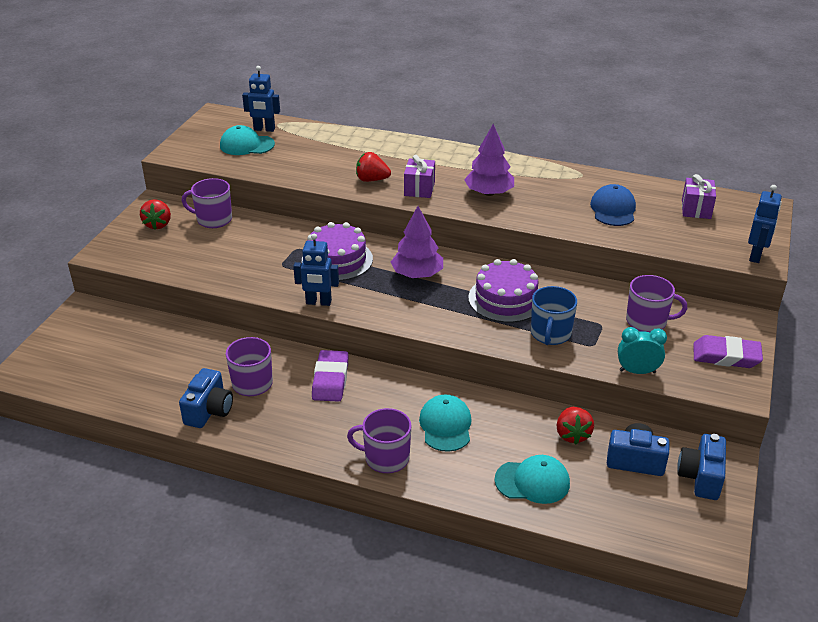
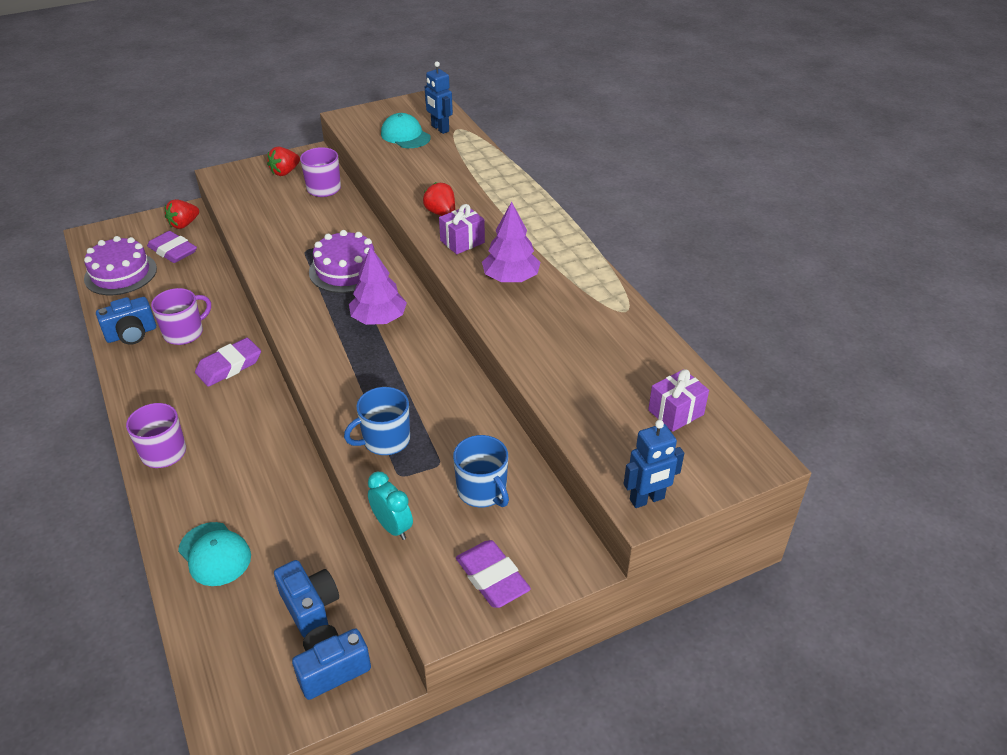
camera: 45 degrees right, 5 degrees up
(128, 339) = (173, 251): none -> purple eraser
(318, 302) = (277, 295): blue robot -> none
(445, 425) = (237, 460): turquoise cap -> none
(505, 299) = (406, 385): purple cake -> purple cake (120, 274)
(572, 435) = (304, 543): red strawberry -> red strawberry (184, 224)
(613, 209) = (592, 360): blue cap -> none
(647, 321) = (482, 491): purple mug -> blue mug

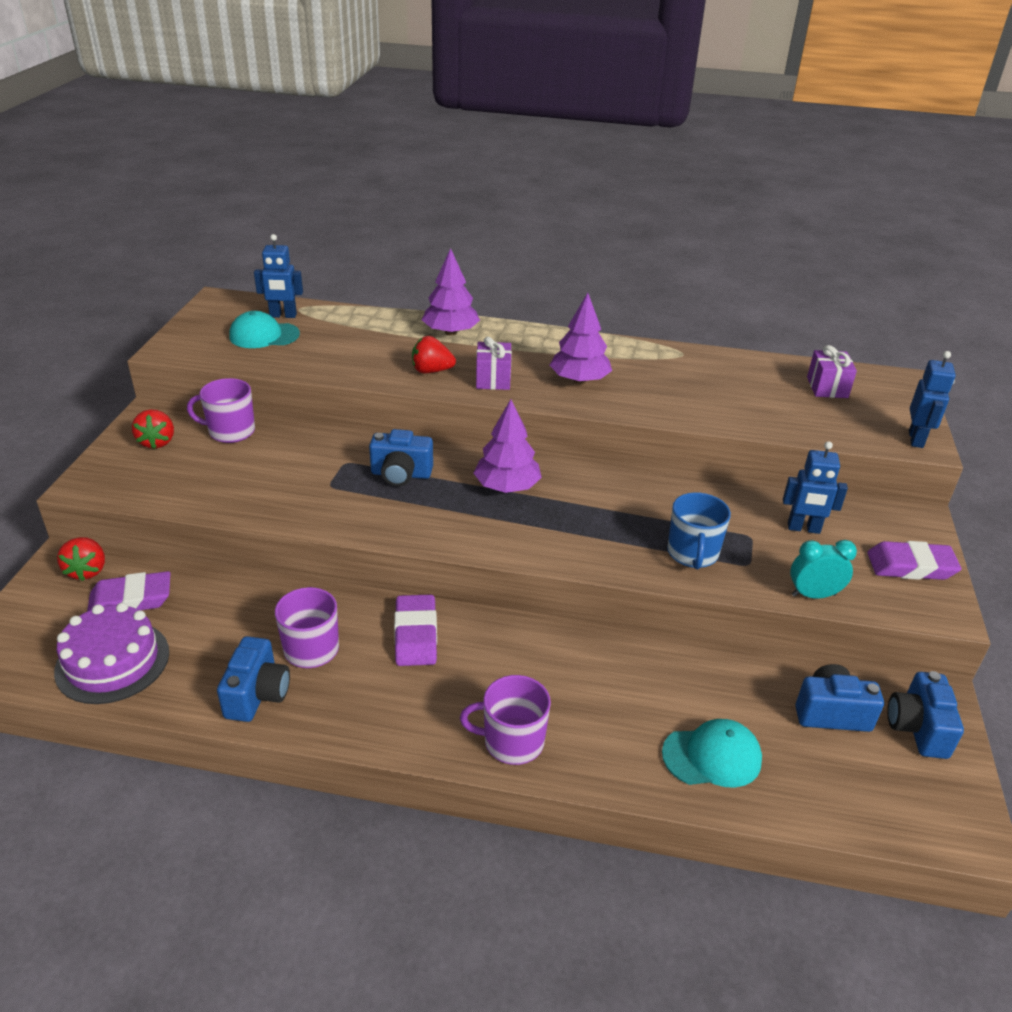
camera: 55 degrees left, 5 degrees down
(346, 270) = (401, 474): purple cake -> blue camera
(482, 491) = (803, 528): blue mug -> blue robot
(506, 196) = (450, 332): none -> purple tree

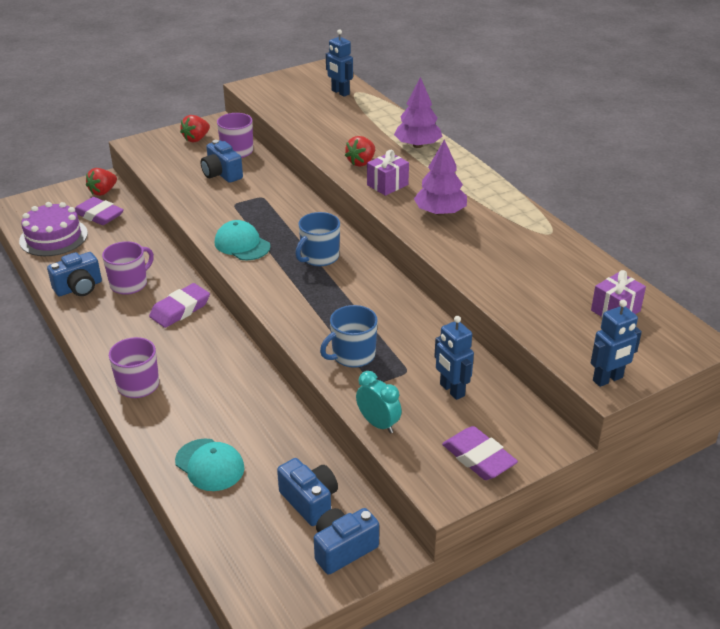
camera: 50 degrees right, 0 degrees up
(264, 335) = (309, 99): turquoise cap -> turquoise cap (242, 244)
(401, 474) = (277, 218): blue camera -> blue camera (222, 174)
(431, 371) = (361, 162): red strawberry -> red strawberry turned 105 degrees counterclockwise
(507, 487) = (319, 257): purple tree -> blue mug

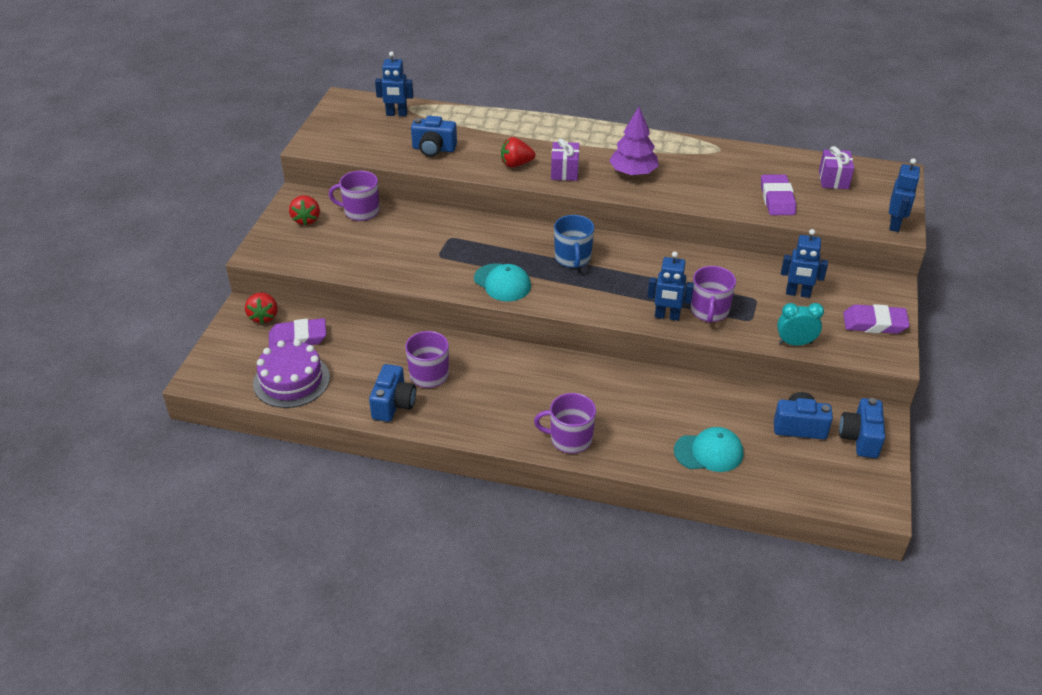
camera: 45 degrees left, 5 degrees up
(180, 309) = (503, 367): purple eraser -> purple eraser (777, 199)
(222, 174) = (384, 237): blue camera -> blue camera (433, 149)
(242, 244) = (502, 283): turquoise cap -> turquoise cap turned 135 degrees counterclockwise
(313, 338) = (667, 316): none -> blue robot
(352, 355) = (709, 311): blue mug -> purple mug
(361, 162) = (516, 164): red strawberry -> red strawberry turned 90 degrees clockwise
(417, 145) = (532, 129): purple tree -> none

